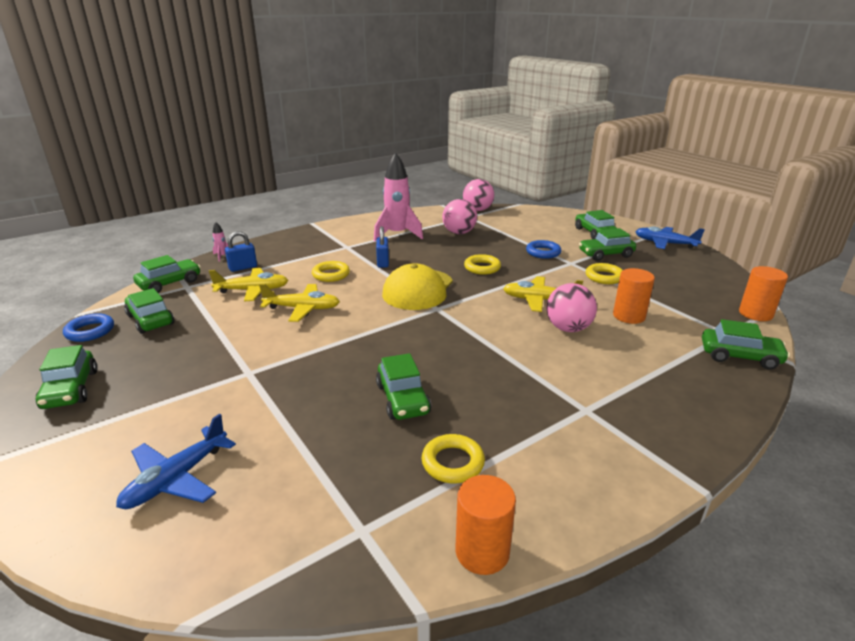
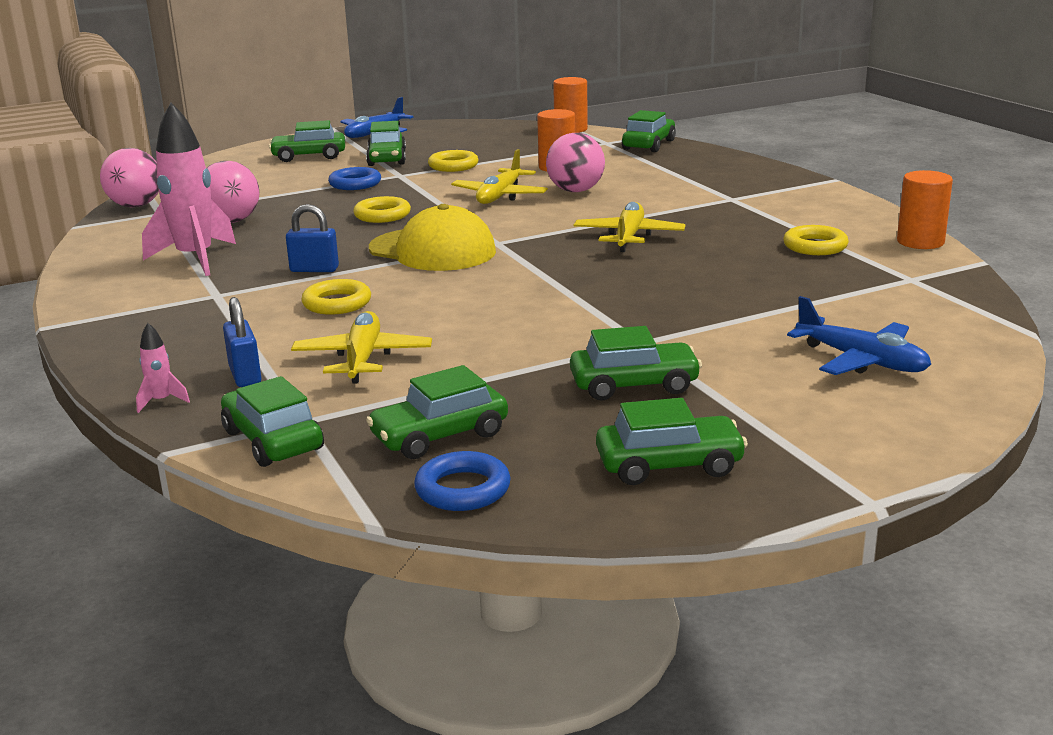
camera: 80 degrees left, 5 degrees down
(302, 309) = (457, 318): yellow plane -> yellow plane (628, 237)
(403, 399) = (710, 262): green car -> green car (634, 385)

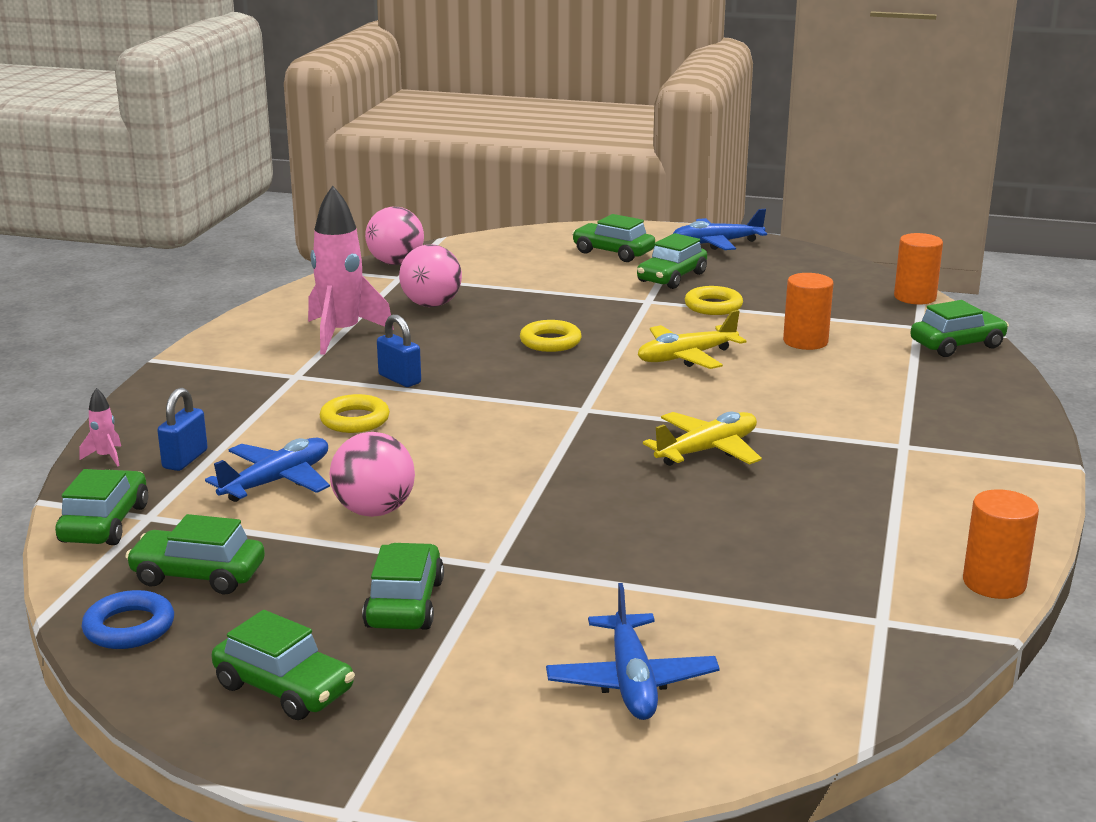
camera: 40 degrees right, 0 degrees up
(355, 184) = (593, 298): blue ring -> none
(363, 359) = (277, 481): yellow plane -> blue plane
(432, 250) = (518, 396): yellow cap -> none
(575, 191) = (767, 377): pink ball -> pink ball (374, 511)
(634, 385) = (405, 604): green car -> green car turned 120 degrees counterclockwise
(815, 246) = (865, 538): yellow ring -> none

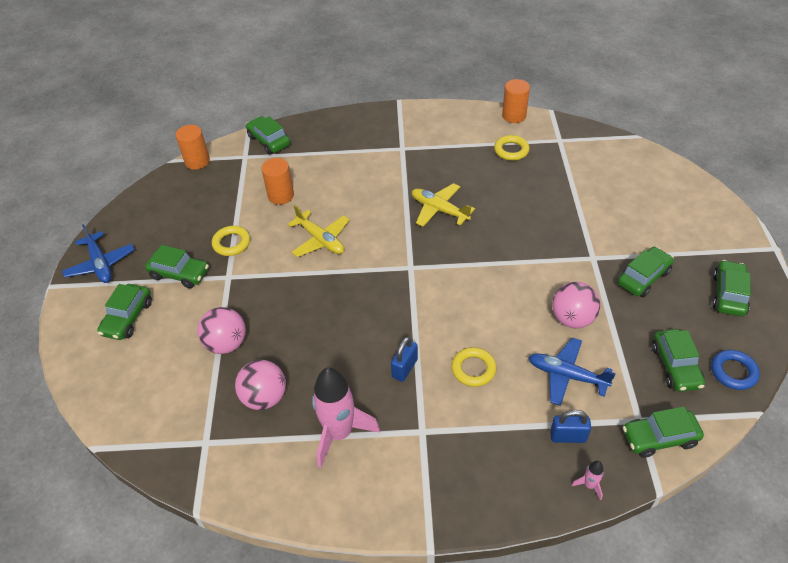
camera: 105 degrees left, 25 degrees up
(396, 263) = (171, 458): pink ball -> pink ball (226, 344)
(405, 604) = (643, 277): green car -> green car turned 150 degrees clockwise
(550, 342) = (316, 308): yellow ring -> yellow ring (511, 150)
(631, 681) = (646, 195): blue plane -> none

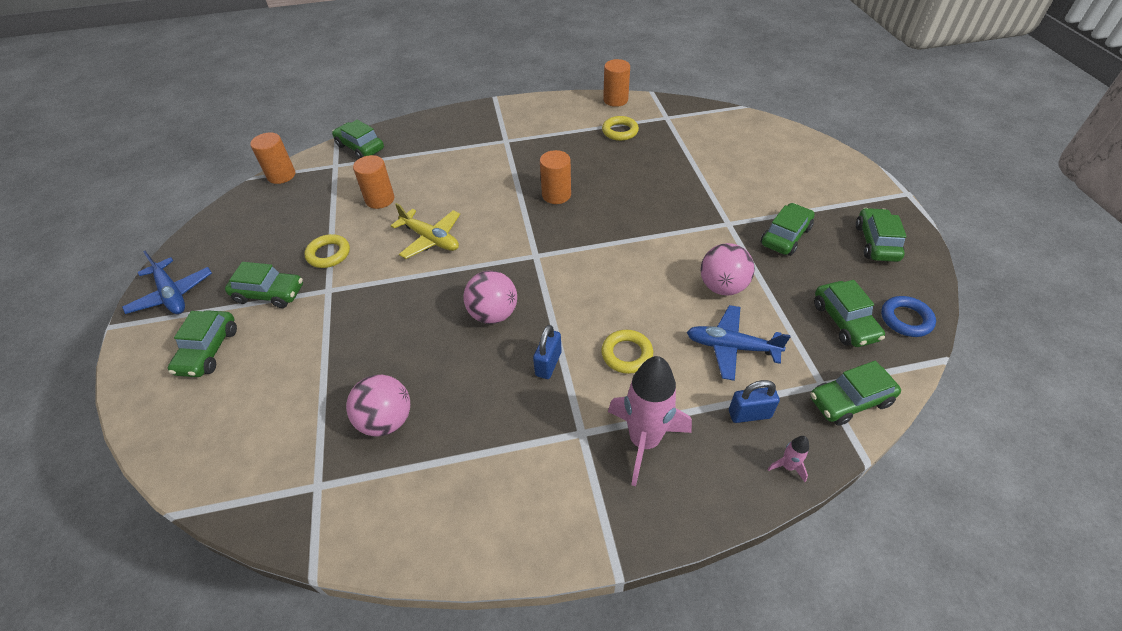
camera: 10 degrees left, 0 degrees up
(226, 344) = (333, 364): pink ball -> pink ball (493, 314)
(339, 433) = (483, 450): pink rocket -> pink rocket (644, 441)
(439, 210) = (556, 195): yellow plane -> orange cylinder

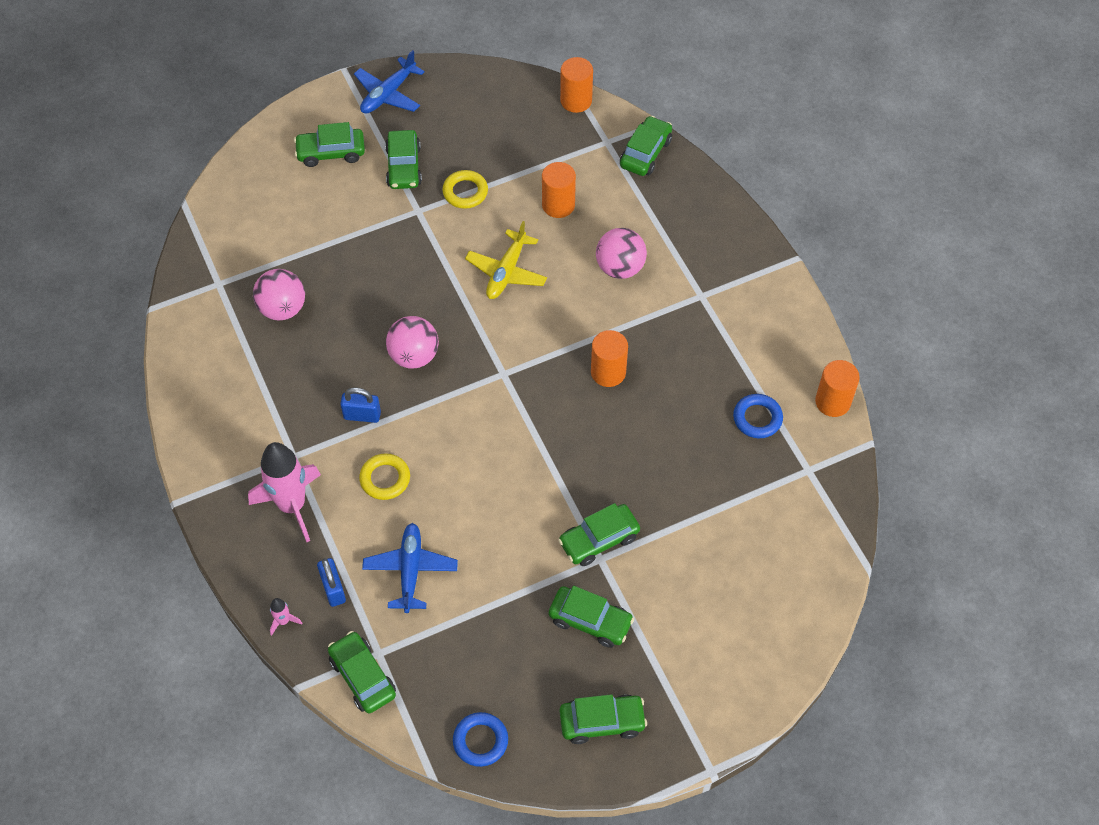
camera: 75 degrees right, 10 degrees up
(620, 131) = (757, 418): yellow ring -> blue ring
(722, 287) = (493, 558): pink ball -> pink ball (620, 267)
(844, 321) = (465, 678): green car -> green car (599, 540)

